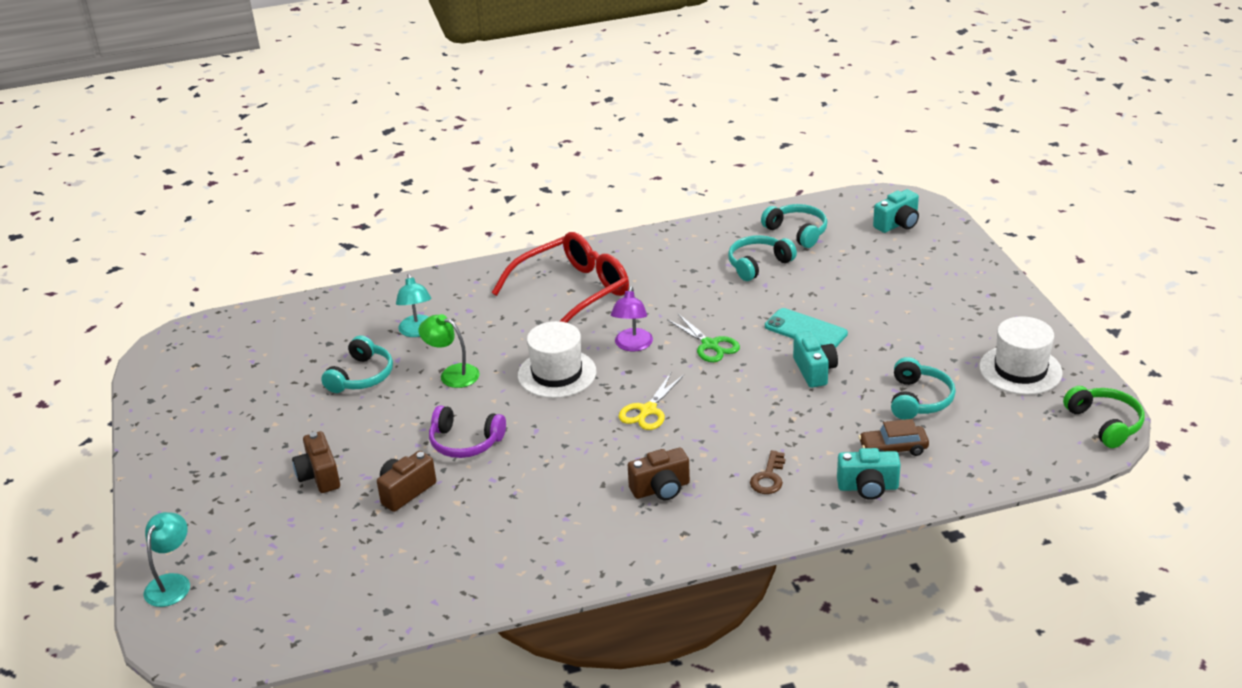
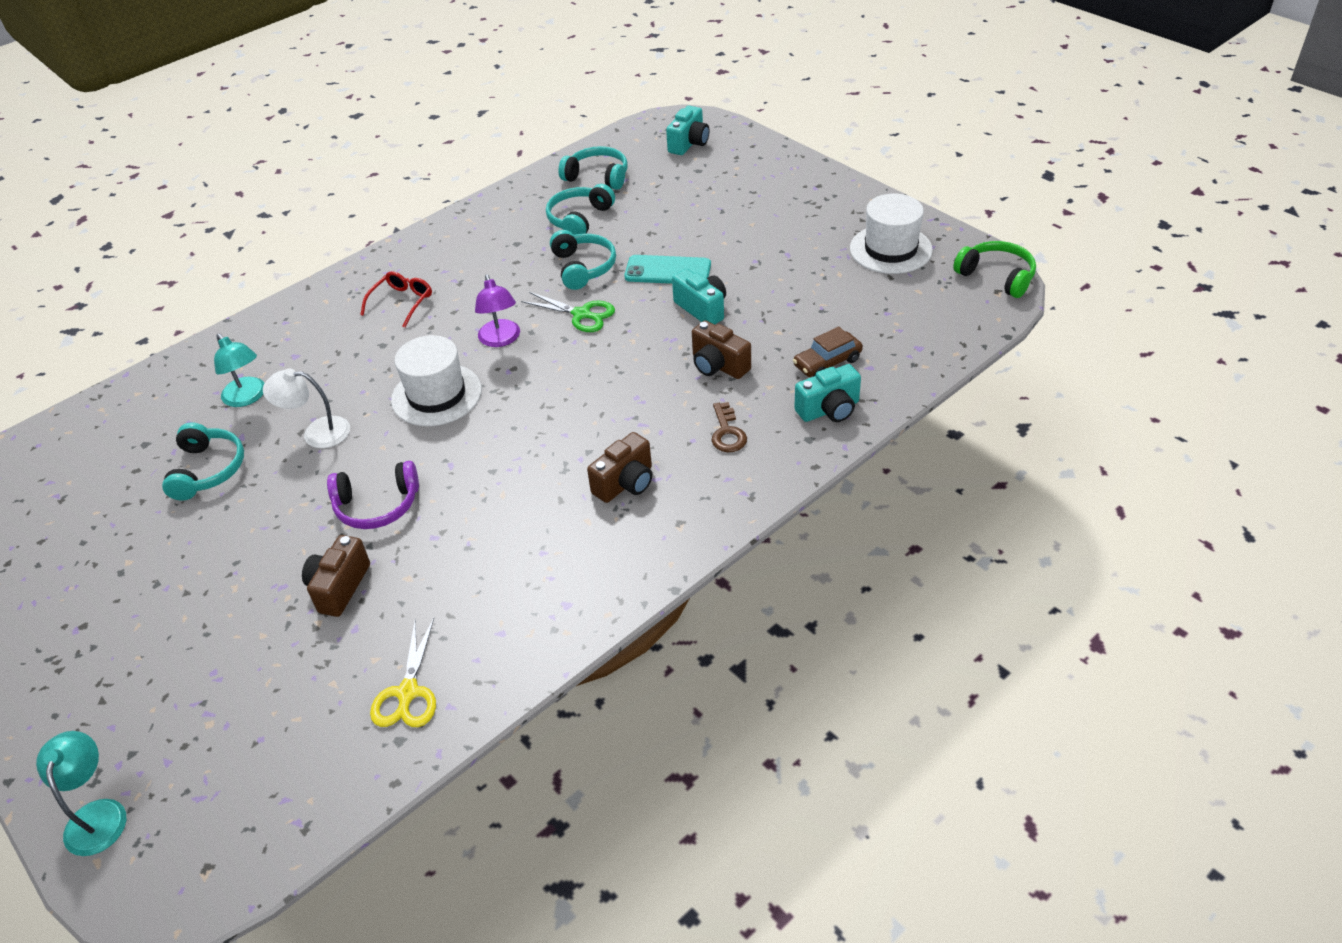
camera: 25 degrees left, 10 degrees up
(319, 476) = (221, 606): brown camera -> brown camera (718, 366)
(452, 374) = (317, 432): green lamp -> white lamp
(573, 292) = (402, 302): red glasses -> red glasses, size x0.47
(648, 410) = (560, 403): yellow scissors -> yellow scissors (408, 692)
(918, 399) = (818, 306): turquoise headphones -> turquoise headphones (583, 267)

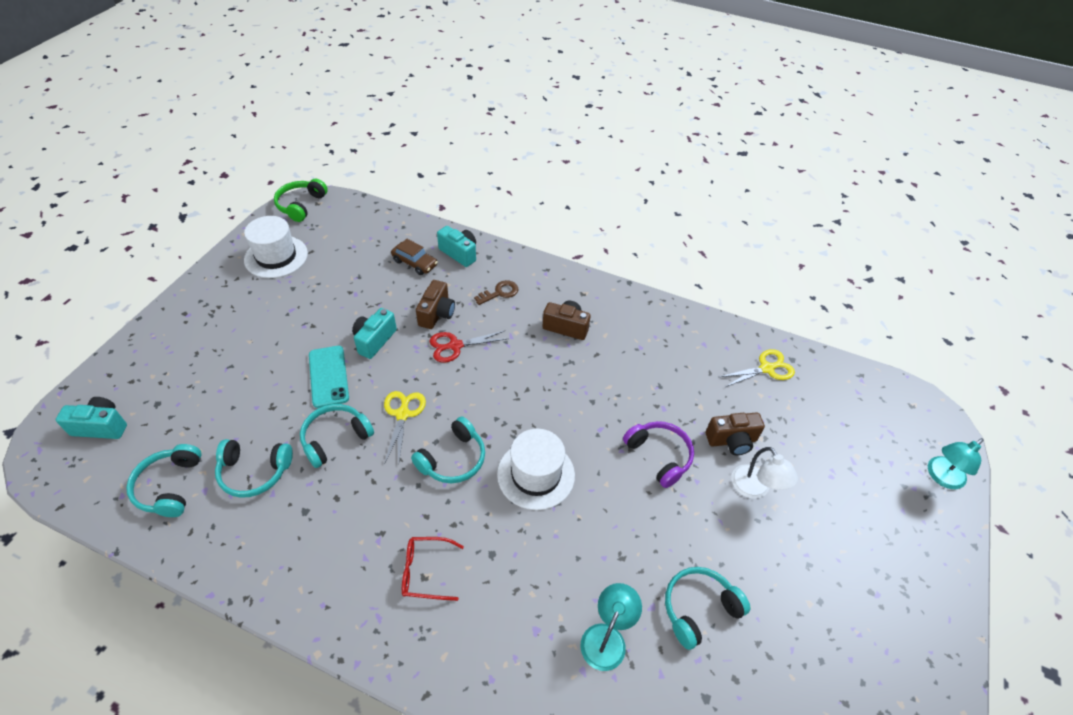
camera: 120 degrees left, 5 degrees up
(317, 432) = (616, 543): white lamp -> white lamp (755, 489)
(501, 339) = (453, 459): purple lamp -> turquoise headphones
(581, 314) = (402, 414): green scissors -> yellow scissors
(655, 371) = (455, 346): none -> red scissors

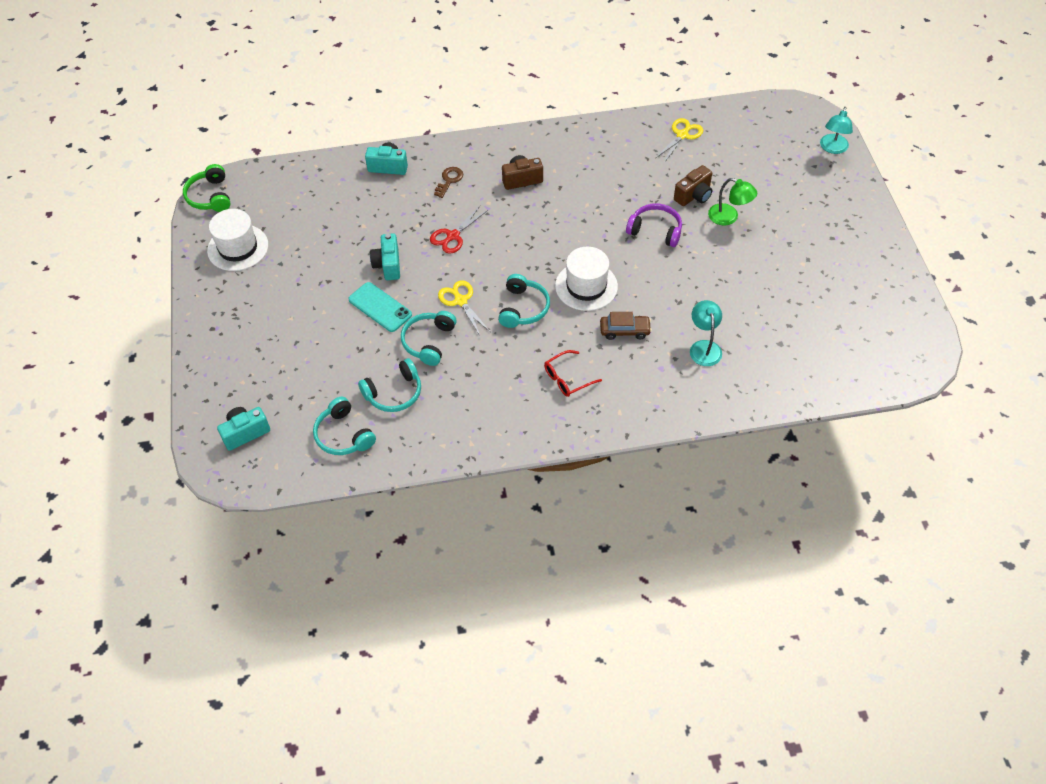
camera: 30 degrees left, 5 degrees up
(415, 263) = (360, 193): brown car -> brown car (624, 330)
(437, 314) = (416, 221): brown camera -> none
(699, 609) = (744, 302): turquoise headphones -> none
(755, 489) = (729, 217): white lamp -> green lamp

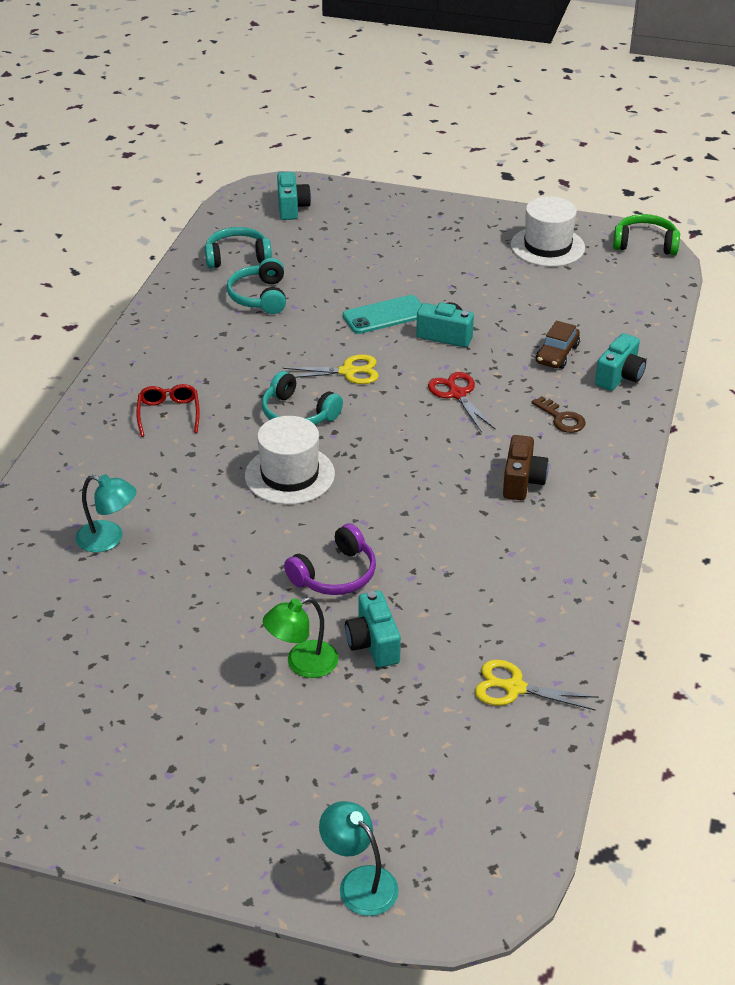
camera: 115 degrees right, 15 degrees down
(429, 342) = (307, 334): turquoise headphones -> none
(624, 330) = (194, 482): brown car -> brown car (557, 354)
(682, 135) = (514, 688): yellow scissors -> yellow scissors turned 135 degrees clockwise
(694, 195) = (373, 643): brown camera -> turquoise camera

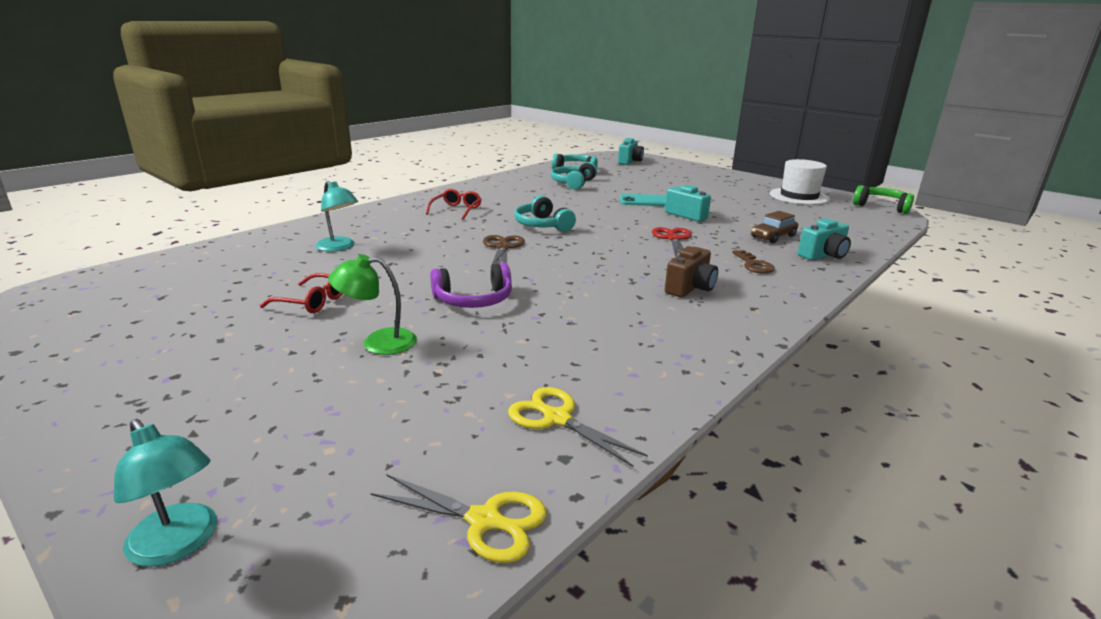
camera: 25 degrees right, 15 degrees down
(183, 636) = (312, 302): none -> red glasses
(290, 475) = (502, 247): white hat -> brown scissors
(348, 371) = (599, 216): yellow scissors -> yellow scissors (484, 520)
(359, 882) = (179, 544): turquoise lamp -> turquoise lamp turned 150 degrees clockwise
(373, 643) = (454, 347): turquoise camera -> none

